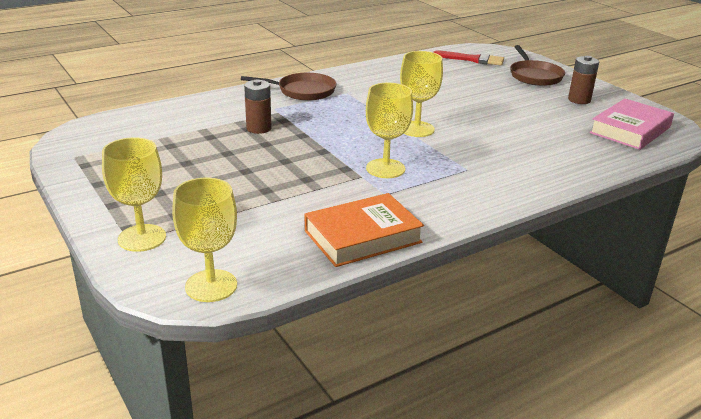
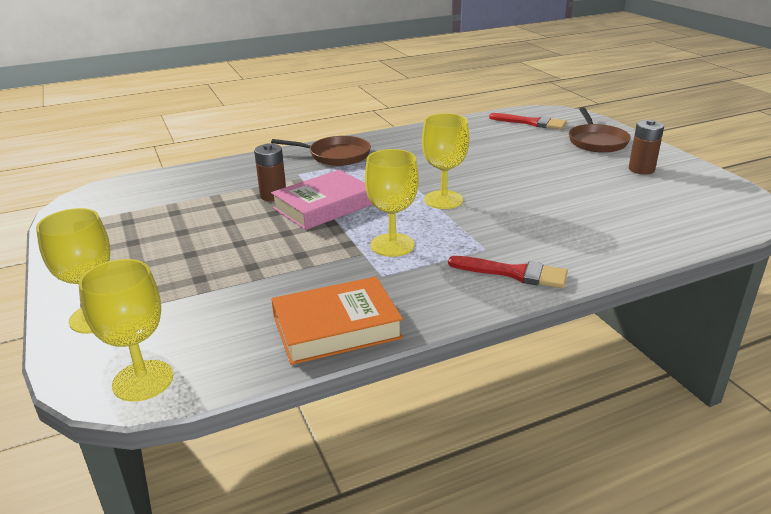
camera: 10 degrees right, 0 degrees up
(497, 188) = (514, 273): none -> red brush
(630, 130) = (694, 206): pink book -> pink book (324, 206)

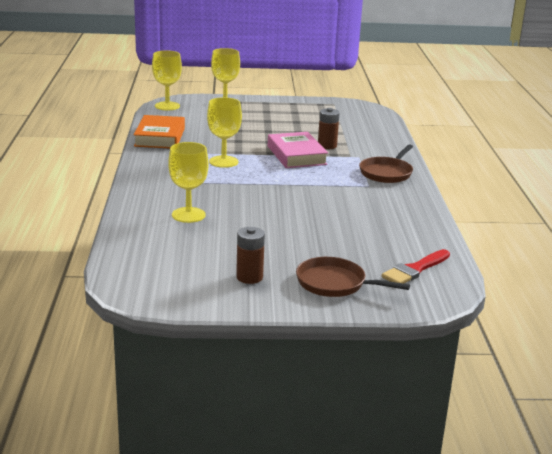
camera: 110 degrees right, 5 degrees down
(443, 200) = (270, 188): yellow goblet -> yellow goblet (188, 215)
(514, 273) = (154, 181): red brush -> none

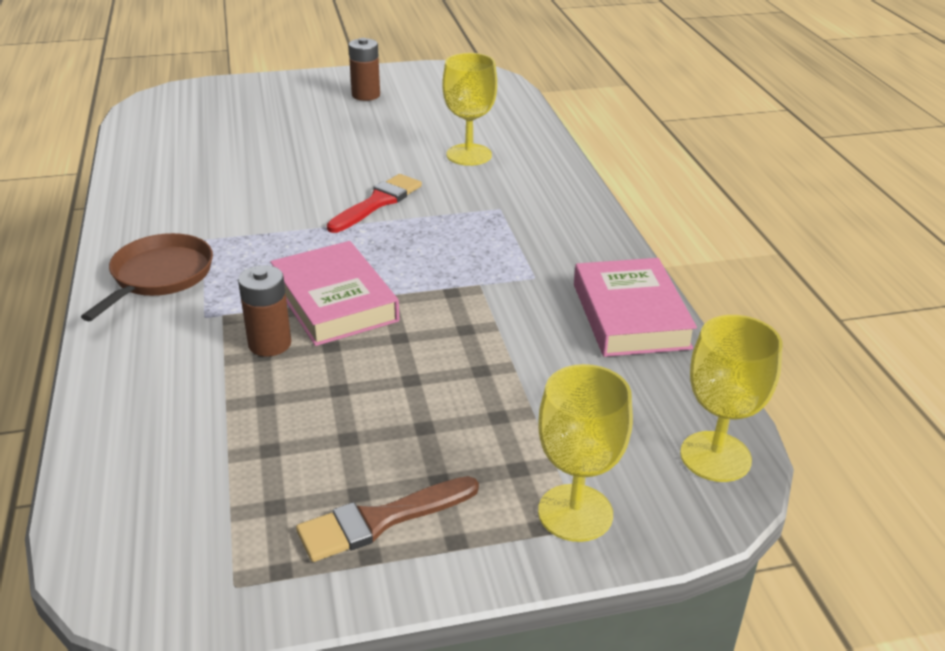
camera: 170 degrees right, 10 degrees up
(160, 137) = (630, 316): orange book -> pink book
(223, 162) = (468, 262): yellow goblet -> none
(288, 108) = (380, 520): none -> brown brush
(335, 283) = (274, 98): brown pan -> none
(415, 269) = (179, 120): red brush -> red brush (377, 202)

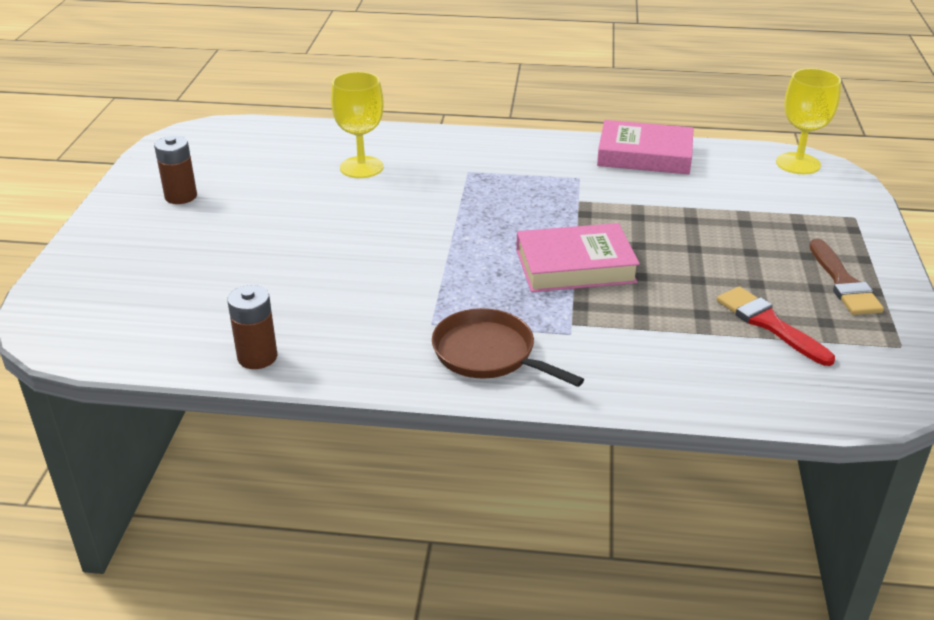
camera: 70 degrees left, 0 degrees up
(269, 344) = (626, 304): brown battery -> brown battery (257, 357)
(377, 202) = (420, 223): red brush -> red brush (769, 324)
(575, 513) = (842, 216): yellow goblet -> none

